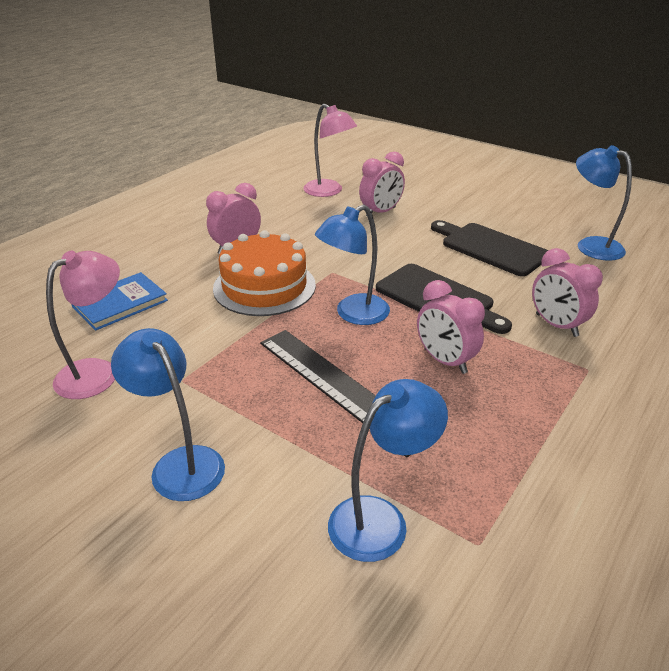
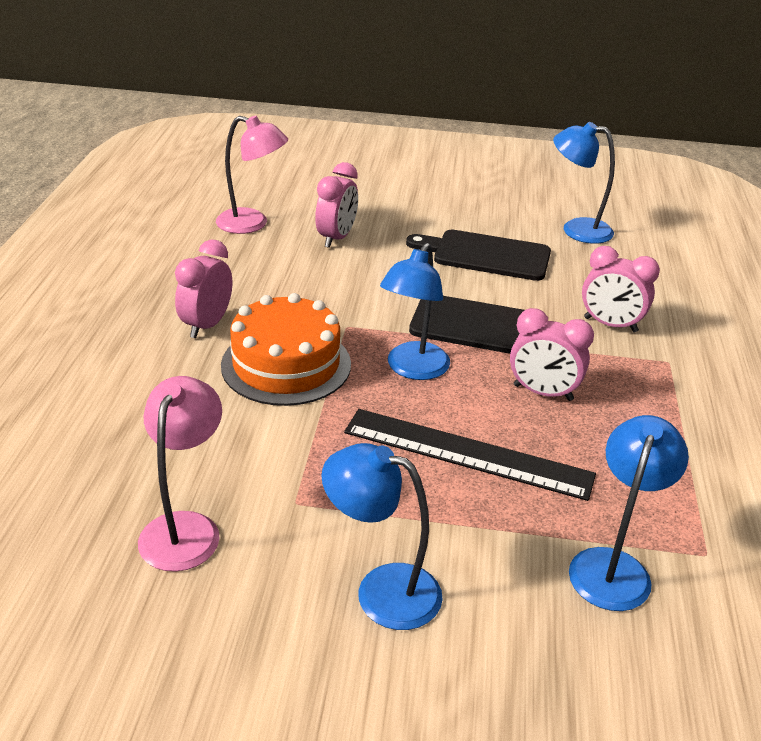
camera: 30 degrees left, 0 degrees up
(120, 303) = (126, 436): blue book -> none

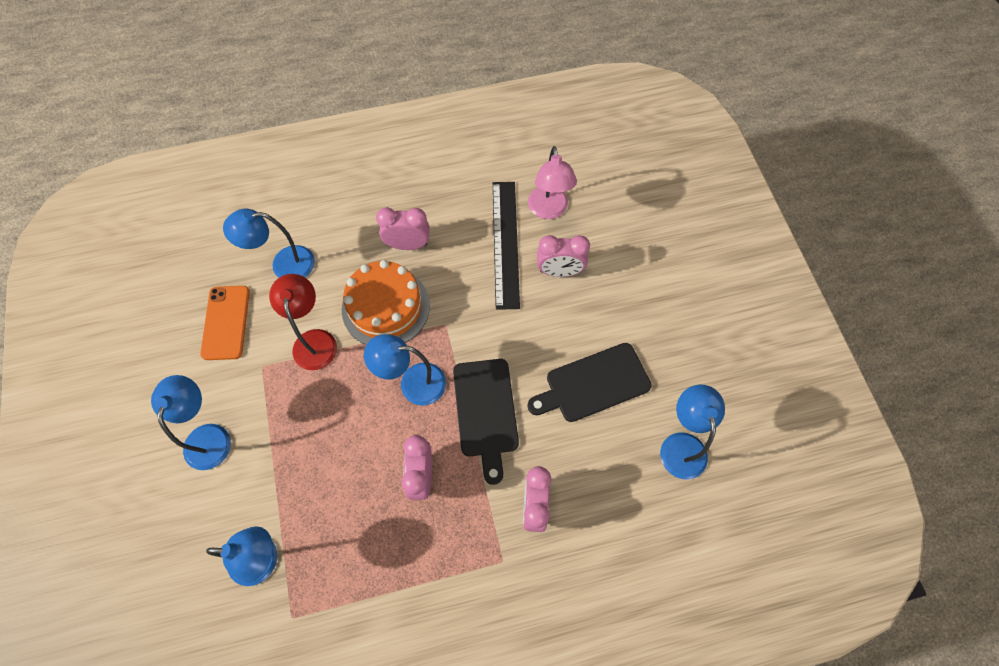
camera: 70 degrees right, 30 degrees up
(134, 441) = (284, 265): none -> blue lamp
(185, 528) = (226, 322): pink lamp -> orange phone
(289, 439) = (314, 340): none -> red lamp
(467, 453) = (337, 445): black ruler -> black ruler (505, 243)
(486, 255) = (593, 384): black cutting board -> black cutting board turned 105 degrees counterclockwise

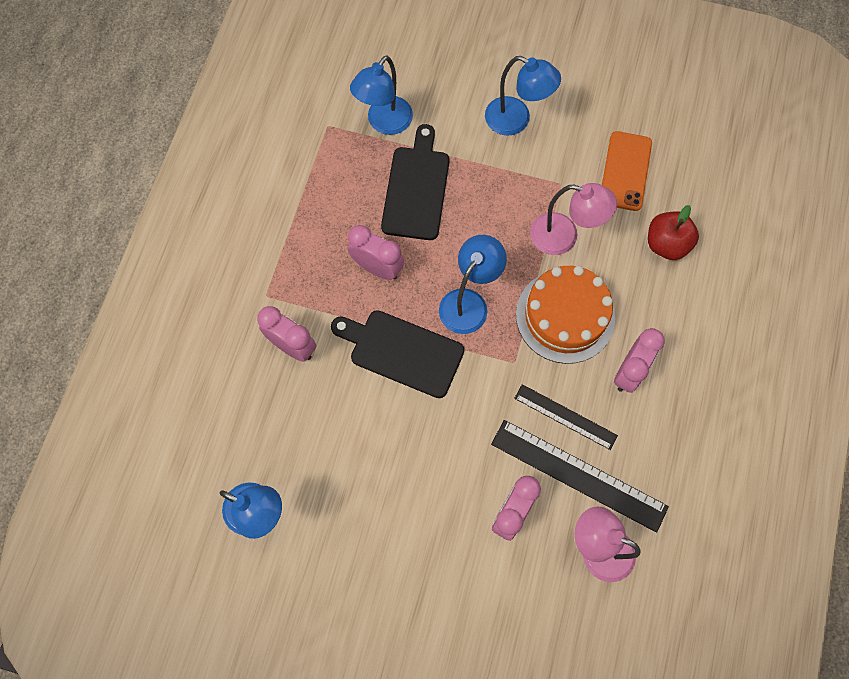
camera: 120 degrees right, 5 degrees up
(226, 322) = (625, 171): orange phone -> orange phone turned 75 degrees clockwise
(284, 265) = (666, 244): blue lamp -> red apple
(314, 340) = (564, 237): red lamp -> pink lamp
(467, 270) = (565, 416): none -> black ruler
(593, 384) = (368, 468): black cutting board -> black cutting board (416, 188)

